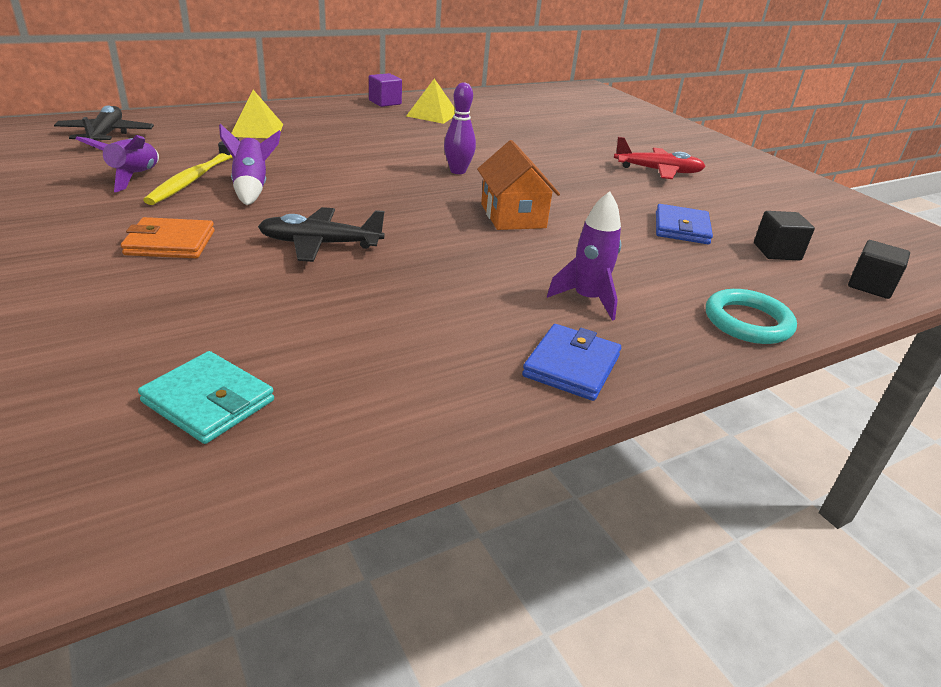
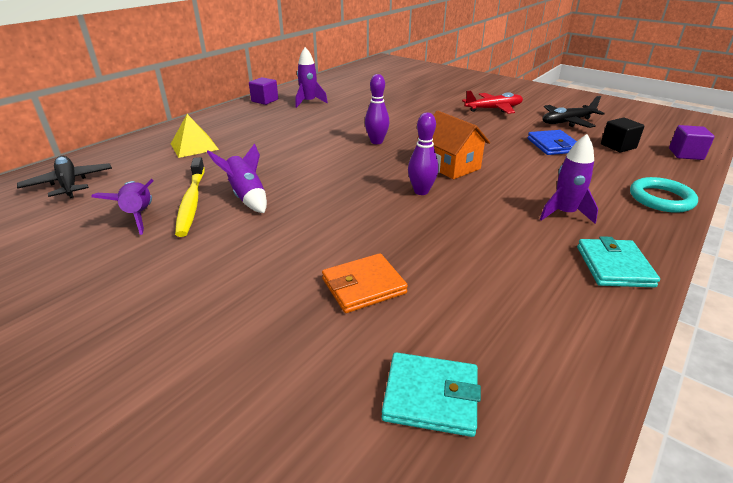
camera: 20 degrees left, 0 degrees up
(170, 243) = (238, 266): orange wallet -> orange wallet (363, 286)
(320, 244) = (352, 228): black plane -> black plane (567, 122)
(432, 114) = (309, 102): yellow pyramid -> purple rocket
(442, 231) = (421, 191): none -> purple bowling pin
(571, 366) = (614, 266): blue wallet -> turquoise wallet
(870, 286) = (685, 154): black cube -> purple cube

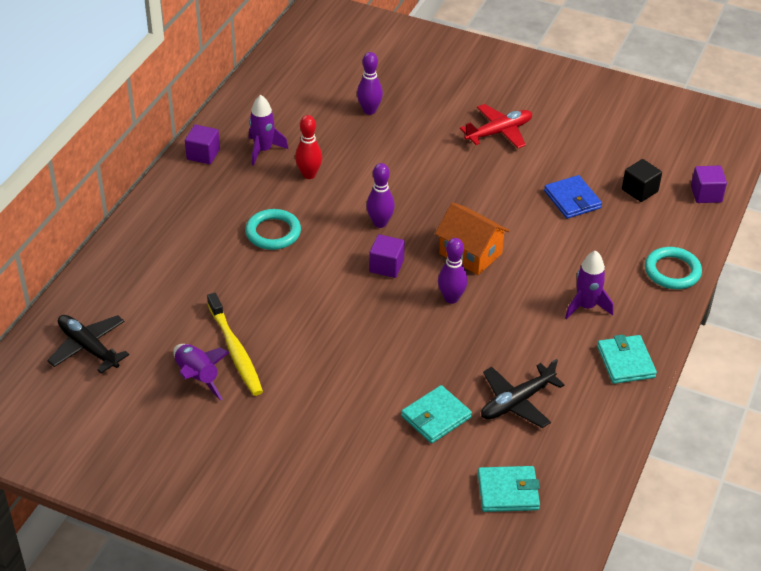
camera: 15 degrees left, 10 degrees up
(194, 146) = (177, 264): yellow pyramid -> none
(247, 197) = (285, 334): purple rocket -> none
(285, 138) = (273, 233): none -> turquoise ring
(334, 115) = (309, 174): none -> red bowling pin
(363, 286) = (436, 417): orange wallet -> turquoise wallet
(369, 165) = (386, 266): none -> purple cube
(397, 93) = (369, 110): none -> purple bowling pin
(567, 122) = (586, 149): black plane -> black plane (516, 402)

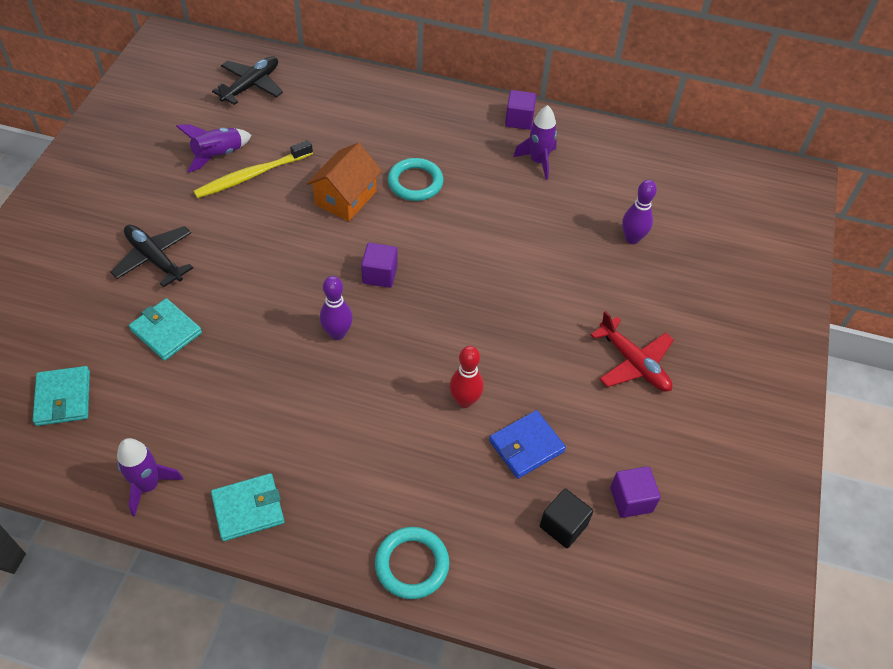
camera: 80 degrees right, 10 degrees up
(309, 174) = (509, 200): red bowling pin -> red bowling pin (465, 401)
(380, 223) = (446, 264): purple bowling pin -> none
(470, 253) = (411, 346): orange house -> orange house (346, 198)
(516, 402) = (185, 400): black plane -> black plane (154, 258)
(586, 306) = (337, 465): purple rocket -> purple rocket (148, 485)
(706, 194) = (576, 613): purple cube -> purple cube (631, 499)

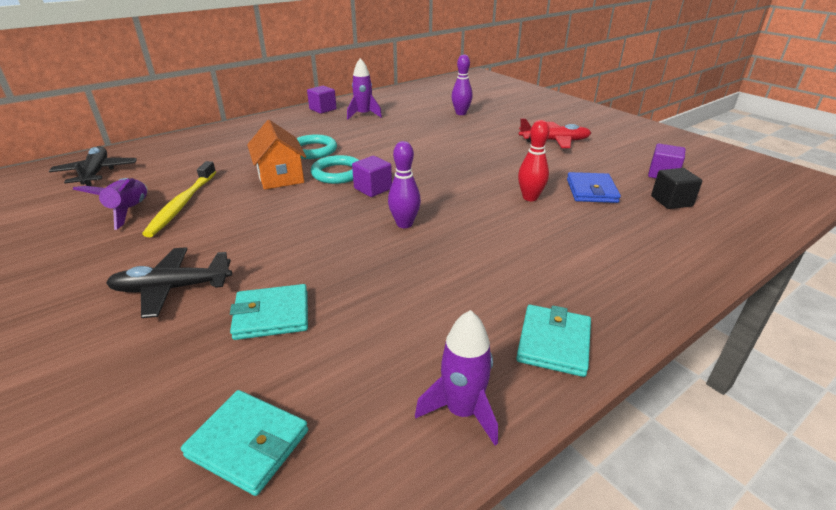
camera: 50 degrees left, 20 degrees down
(412, 564) = (676, 272): turquoise ring -> turquoise ring (337, 173)

